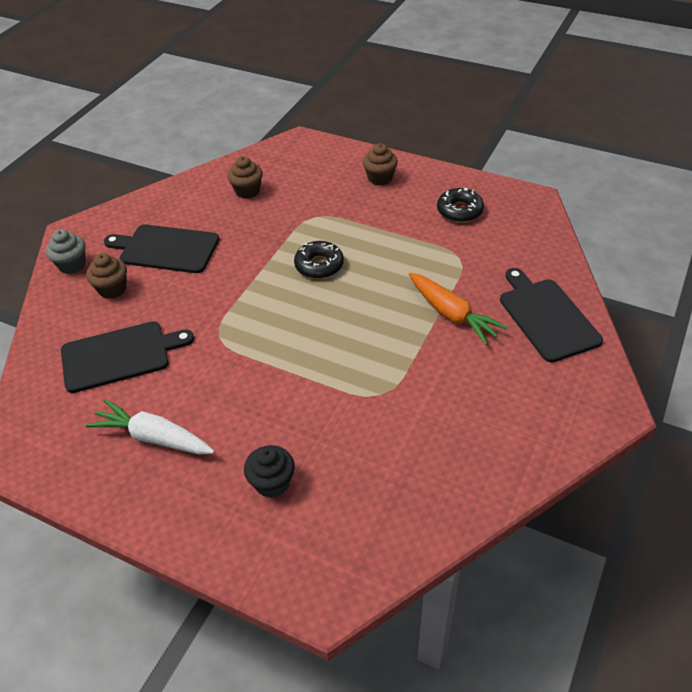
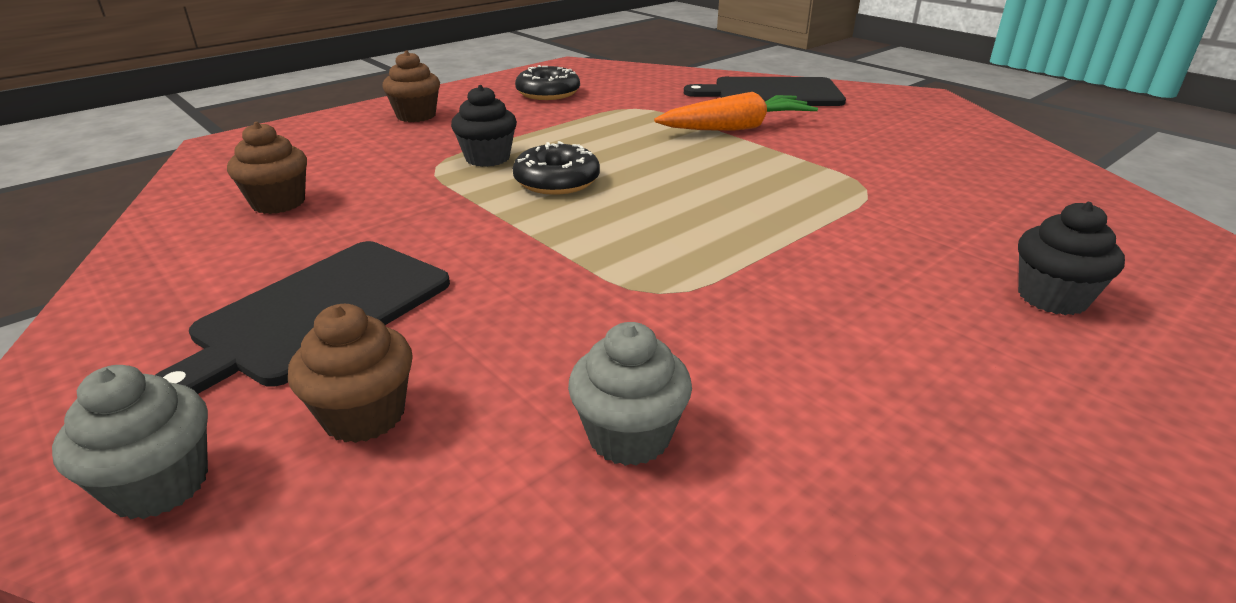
camera: 70 degrees left, 15 degrees down
(120, 355) = (629, 436): black cutting board -> grey cupcake
(154, 437) = (929, 418): white carrot -> none
(335, 230) = (487, 158): none -> black cupcake

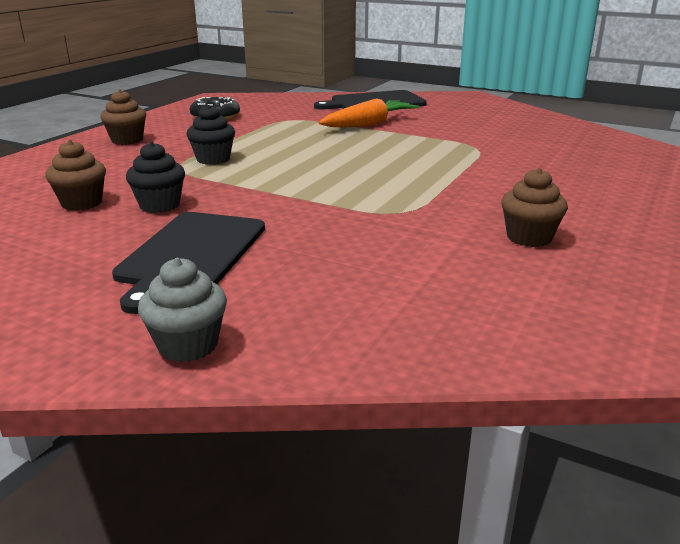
camera: 20 degrees left, 5 degrees down
(364, 415) = (281, 293): brown cupcake -> brown cupcake (529, 237)
(557, 181) = (277, 166): black donut -> none
(629, 436) = (444, 274): grey cupcake -> none
(1052, 298) = (609, 184): black cupcake -> black cupcake (160, 205)

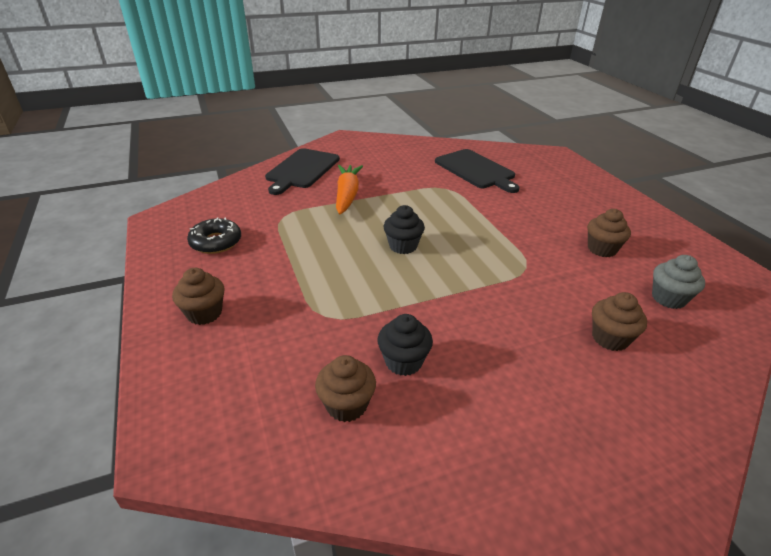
camera: 50 degrees left, 10 degrees up
(188, 345) = (671, 449): grey cupcake -> grey cupcake (668, 298)
(191, 254) = (521, 386): black cutting board -> black cutting board (476, 170)
(213, 159) = (328, 291): black cupcake -> black cupcake (403, 246)
(341, 278) = (610, 338): none -> brown cupcake

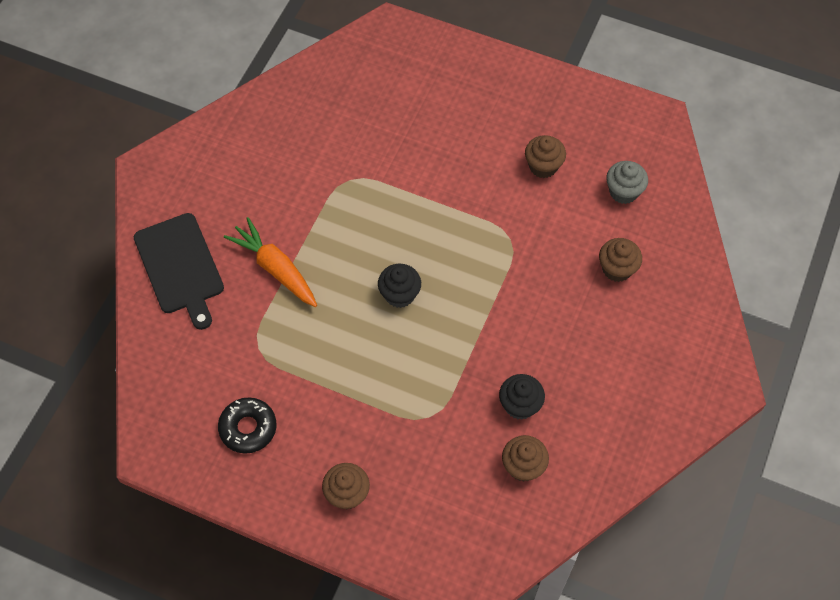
camera: 45 degrees left, 25 degrees up
(476, 170) = (345, 123): black cutting board -> none

